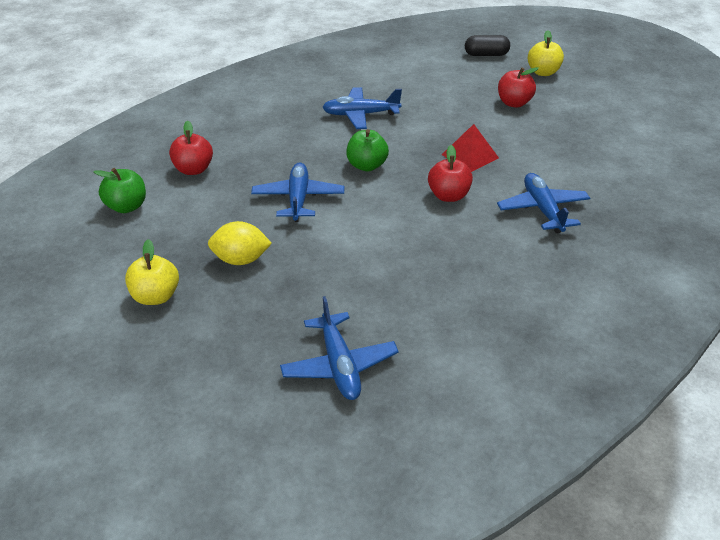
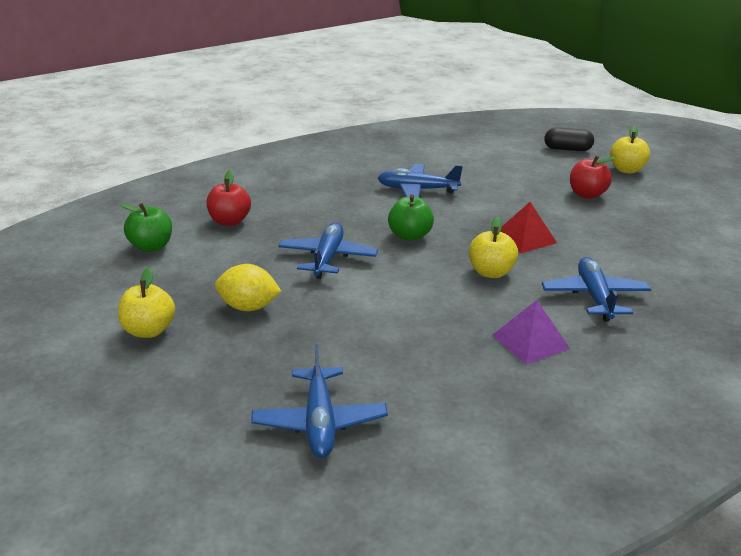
camera: 10 degrees right, 10 degrees down
(448, 196) = (491, 272): red apple -> yellow apple
(498, 261) = (530, 341): none -> purple pyramid

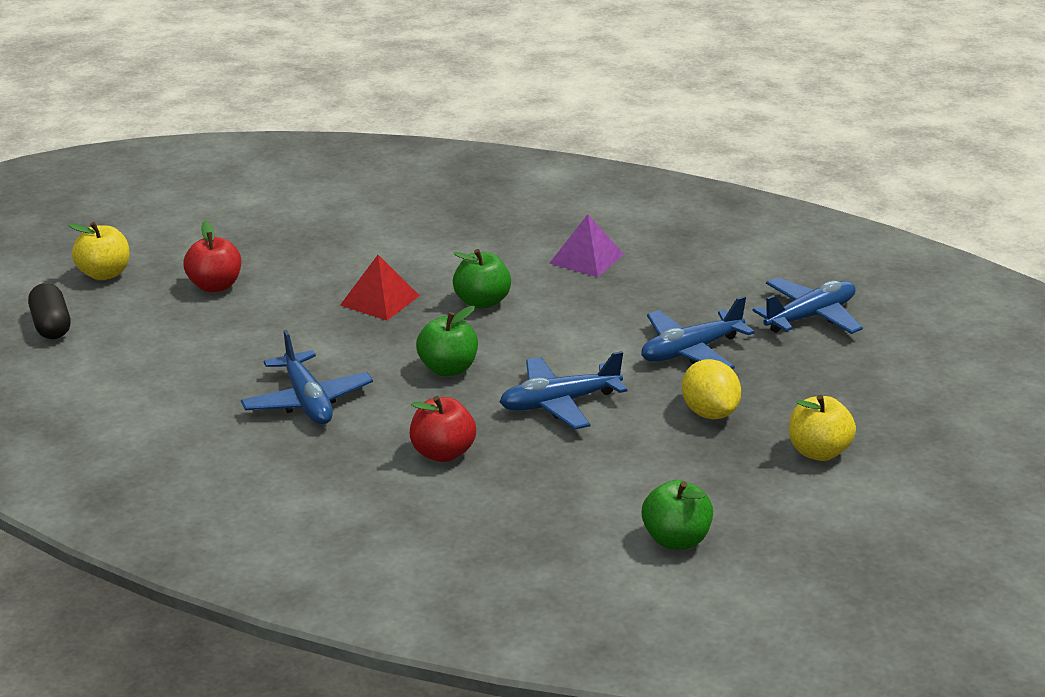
camera: 120 degrees left, 0 degrees up
(229, 221) = (547, 511): red apple -> red apple (443, 453)
(491, 272) = (482, 302): yellow apple -> green apple
(594, 297) = (472, 244): blue plane -> blue plane (691, 351)

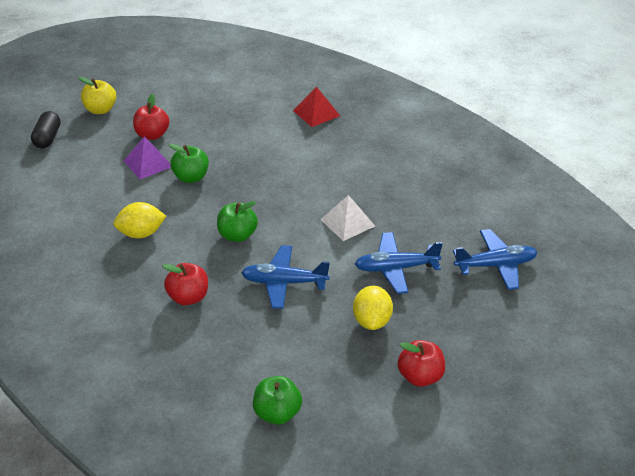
camera: 25 degrees right, 10 degrees up
(307, 401) = (141, 233): blue plane -> yellow lemon
(380, 300) = (236, 172): red pyramid -> red pyramid (316, 113)
(482, 302) = (294, 191): green apple -> green apple (191, 177)
(585, 319) = (347, 222): none -> white pyramid
(586, 258) = (383, 176): purple pyramid -> purple pyramid (148, 163)
(818, 452) = (420, 376): yellow apple -> red apple

